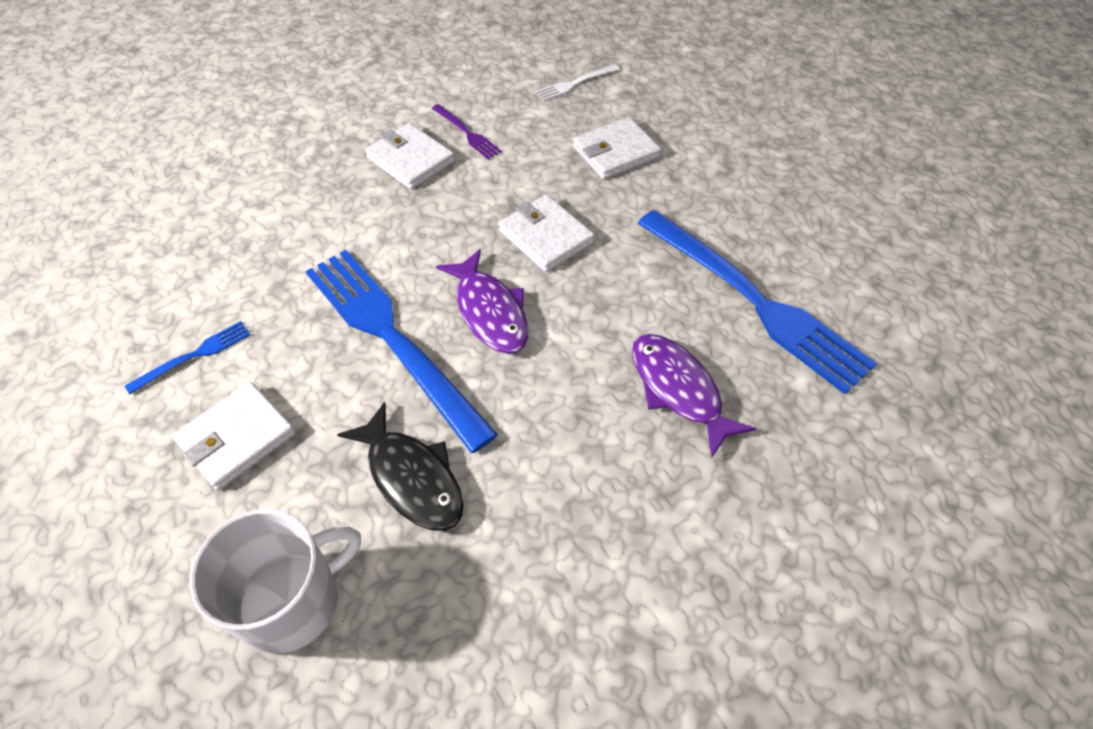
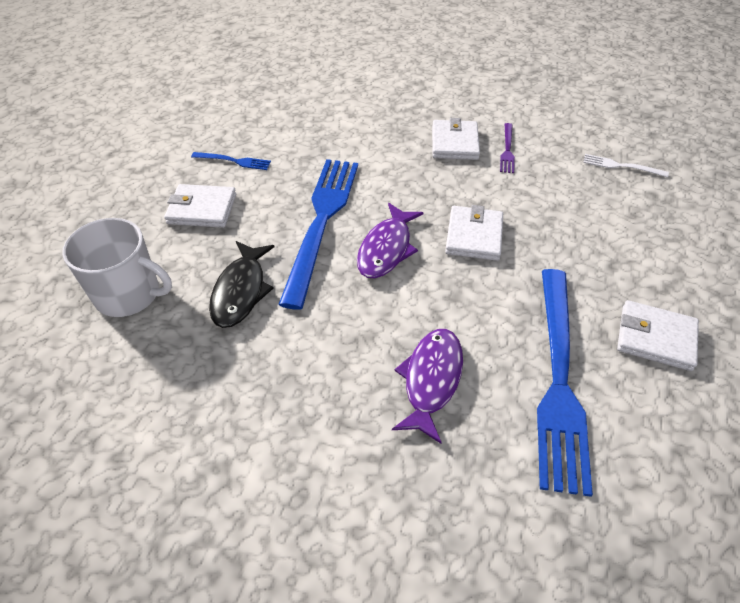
camera: 50 degrees right, 5 degrees down
(615, 152) = (590, 223): white wallet -> white wallet (655, 338)

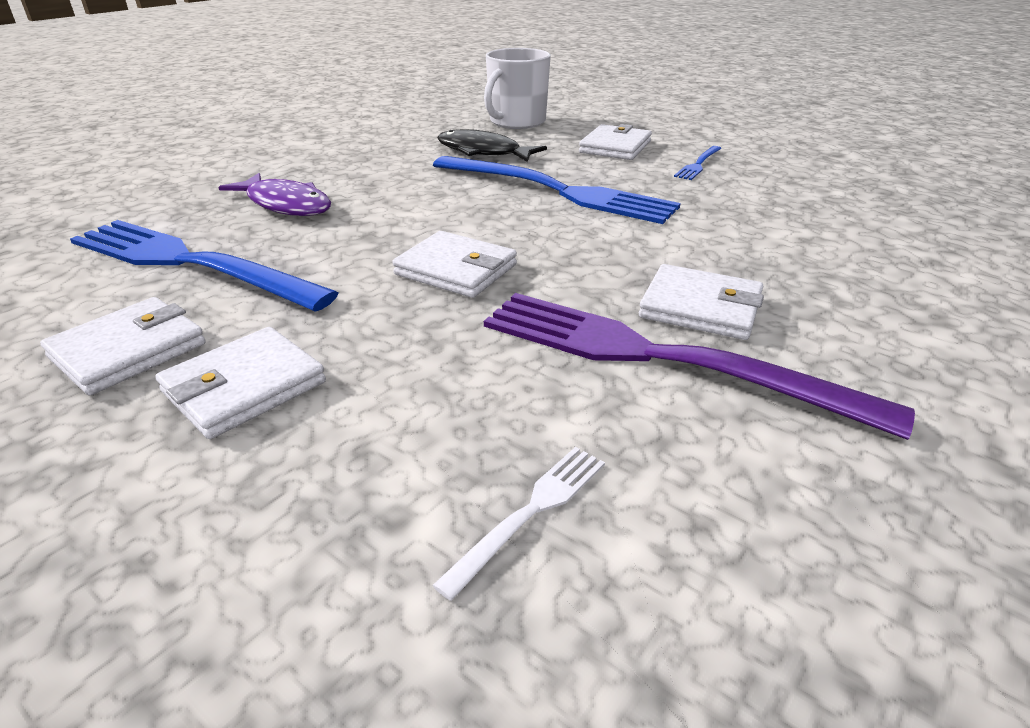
camera: 110 degrees right, 15 degrees down
(386, 249) = (482, 215): purple fish -> none
(507, 150) = (660, 358): purple fork -> purple fork, size x2.37
(636, 271) = (244, 387): none -> white wallet

